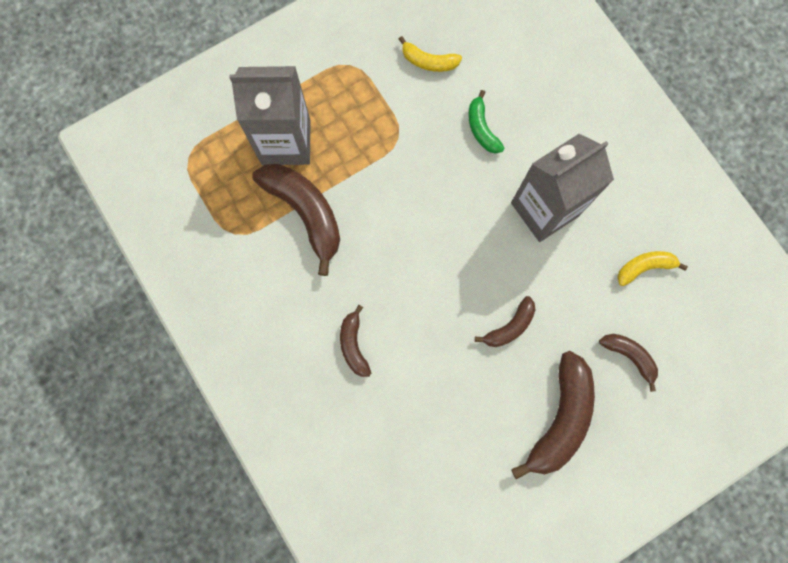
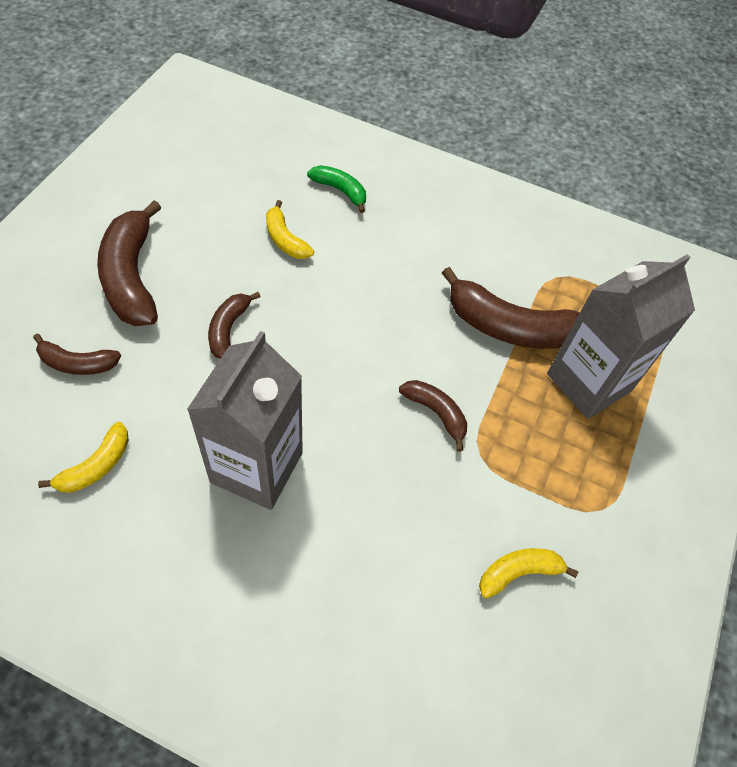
camera: 140 degrees right, 20 degrees down
(353, 345) = (373, 244): brown banana -> brown banana (436, 413)
(421, 389) = (285, 239): none -> yellow banana
(481, 128) = (393, 522): green banana -> green banana (340, 191)

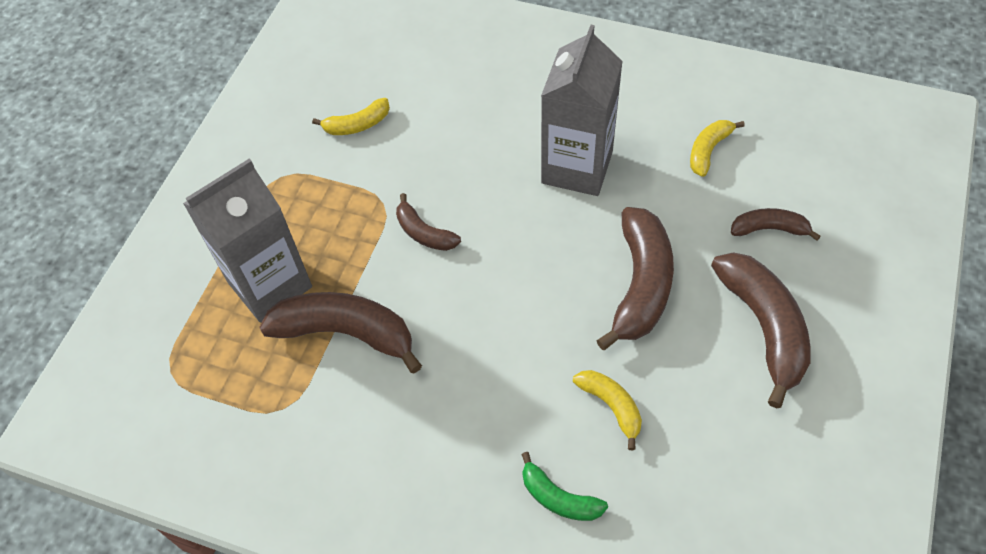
camera: 175 degrees left, 0 degrees up
(228, 329) = (641, 285): brown banana -> brown banana, size x1.85

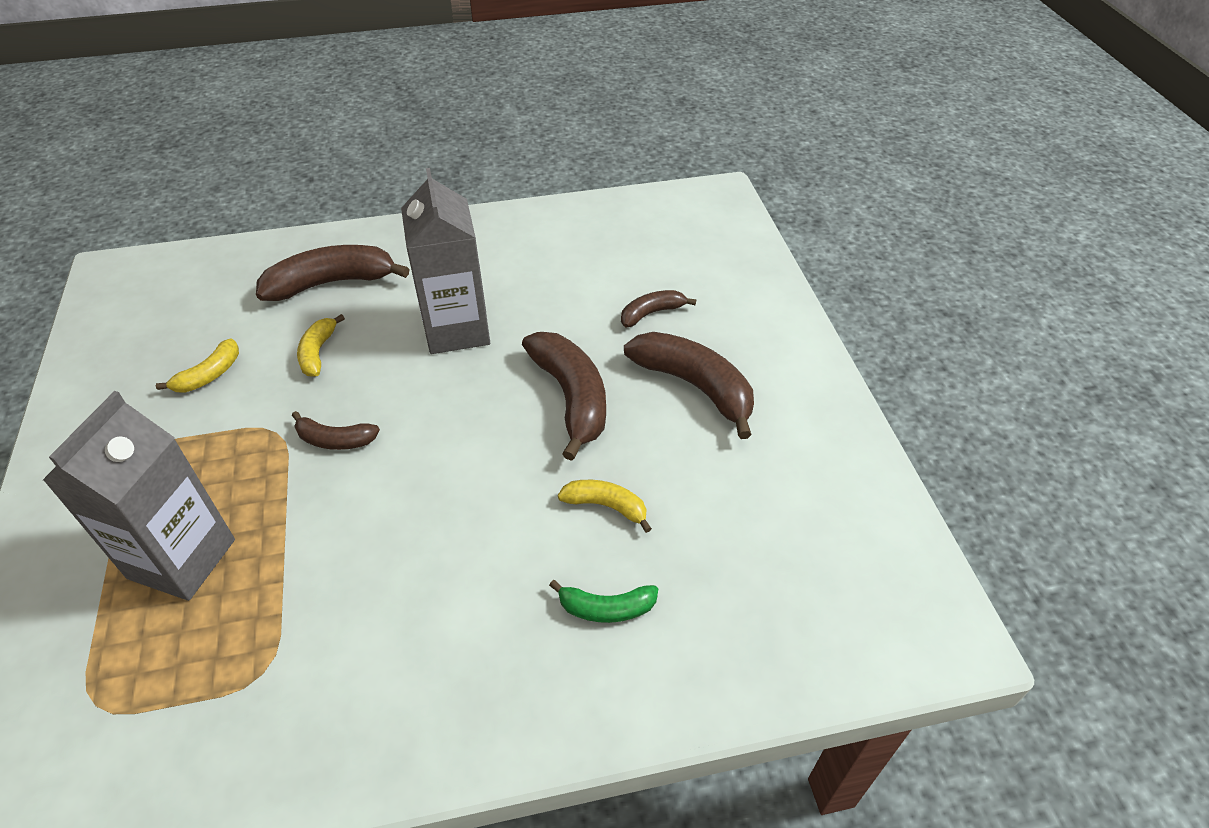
camera: 35 degrees left, 10 degrees down
(346, 333) = (298, 565): brown banana -> brown banana (331, 283)
(708, 150) = (565, 275): yellow banana -> yellow banana (318, 352)

